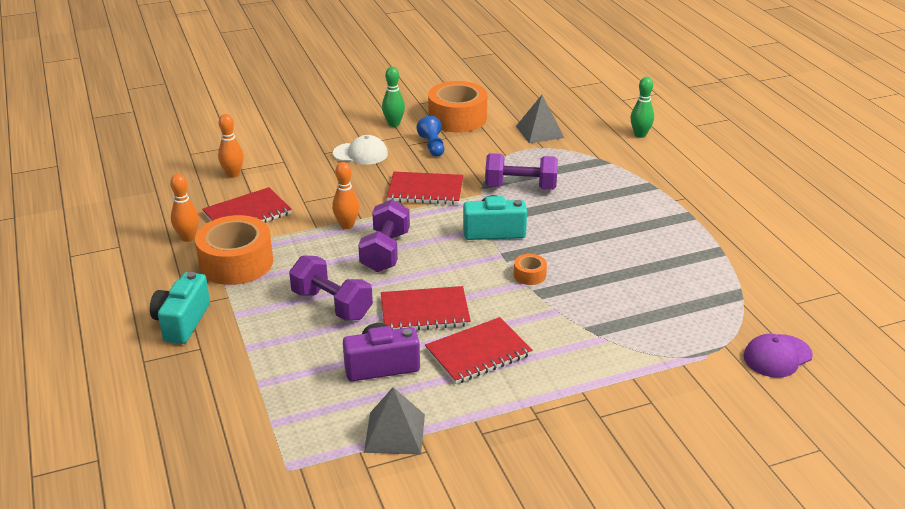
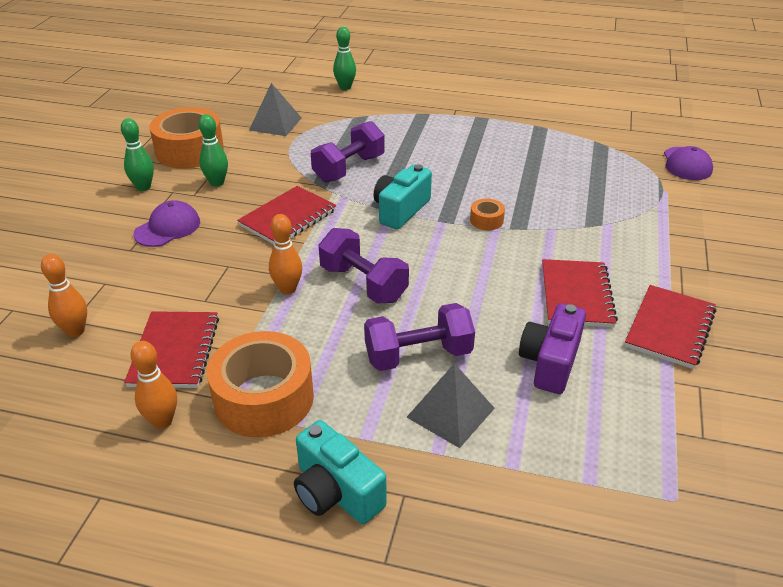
camera: 55 degrees left, 5 degrees up
(360, 154) = (167, 228): white cap -> purple cap
(394, 433) = (661, 396): grey pyramid -> grey pyramid (450, 412)
(424, 312) = (486, 300): red notebook -> red notebook (669, 328)
(432, 146) = (217, 183): blue pawn -> green bowling pin

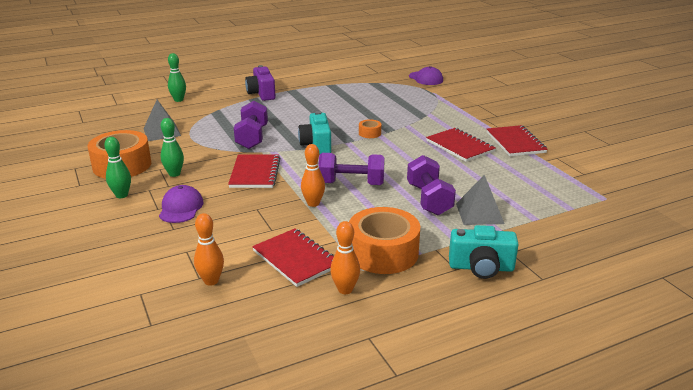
camera: 40 degrees left, 10 degrees down
(418, 355) = (429, 199): purple dumbbell -> purple dumbbell turned 45 degrees counterclockwise
(550, 362) = (490, 175): purple camera -> purple camera (261, 94)

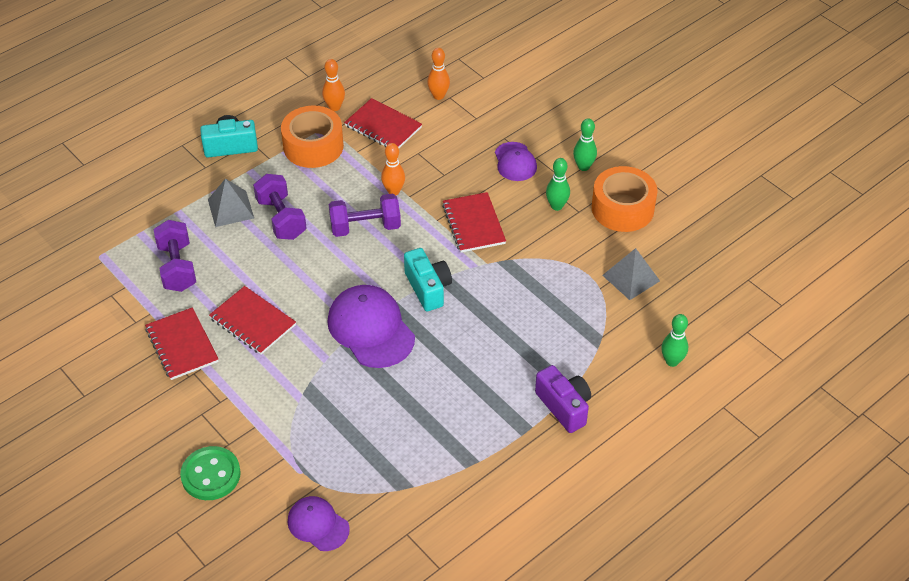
camera: 165 degrees right, 20 degrees up
(252, 137) = (513, 289): purple dumbbell -> purple dumbbell (177, 267)
(369, 133) = (371, 329): orange tape -> purple cap
(488, 97) = (211, 475): none -> green button

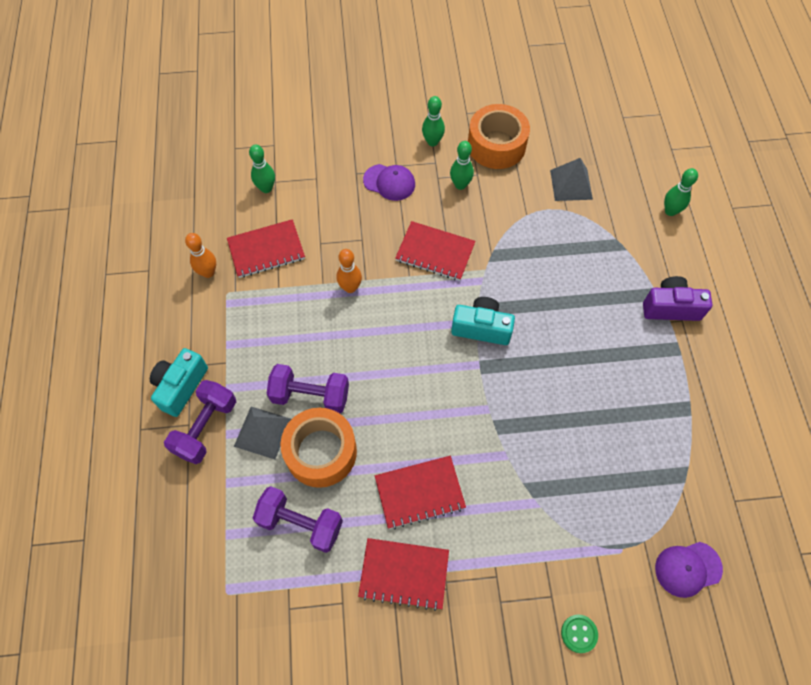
camera: 55 degrees left, 15 degrees up
(211, 475) = (579, 633): green button -> green button, size x0.57
(313, 146) = (242, 318): orange tape -> orange tape (321, 452)
(365, 227) = (375, 334): purple dumbbell -> purple dumbbell (206, 428)
(371, 329) = (496, 398): purple cap -> none
(438, 96) = (266, 188): orange bowling pin -> green bowling pin

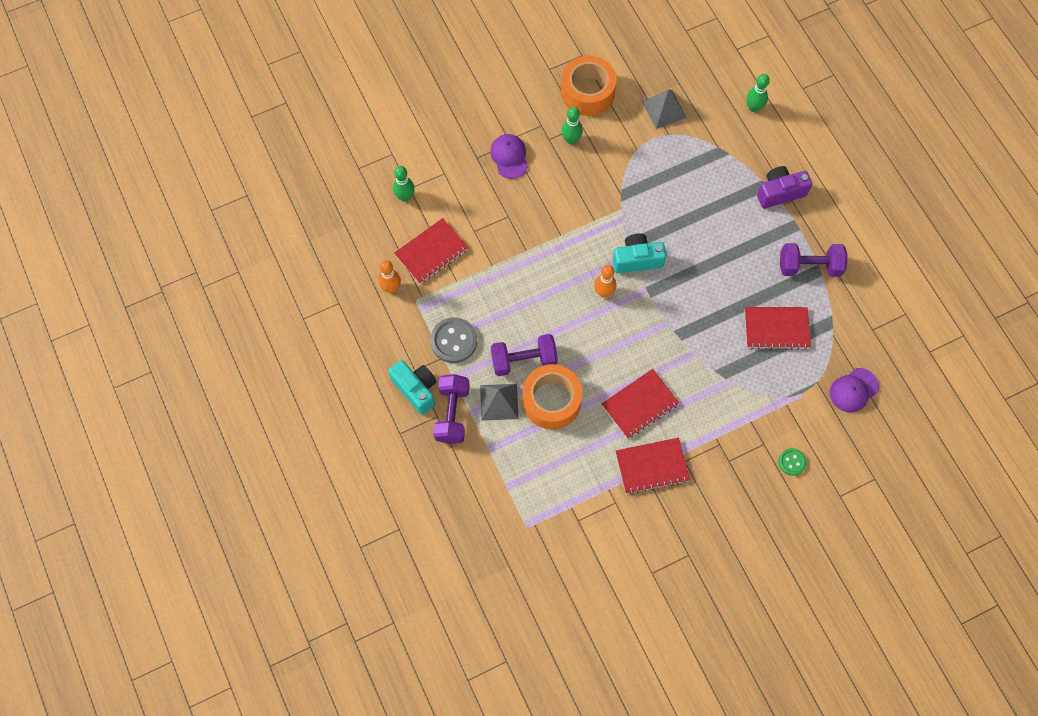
camera: 20 degrees left, 5 degrees up
(181, 386) = (416, 389): turquoise camera -> turquoise camera turned 135 degrees clockwise
(245, 348) = (454, 341): none -> grey button
(301, 523) = (560, 458): purple dumbbell -> purple dumbbell (809, 266)
(350, 287) = (516, 261): orange bowling pin -> orange bowling pin (604, 292)
(389, 182) = (509, 157): purple cap -> purple cap turned 105 degrees counterclockwise
(432, 142) = (531, 106): green bowling pin -> none
(435, 252) = (574, 207): red notebook -> red notebook (776, 328)

